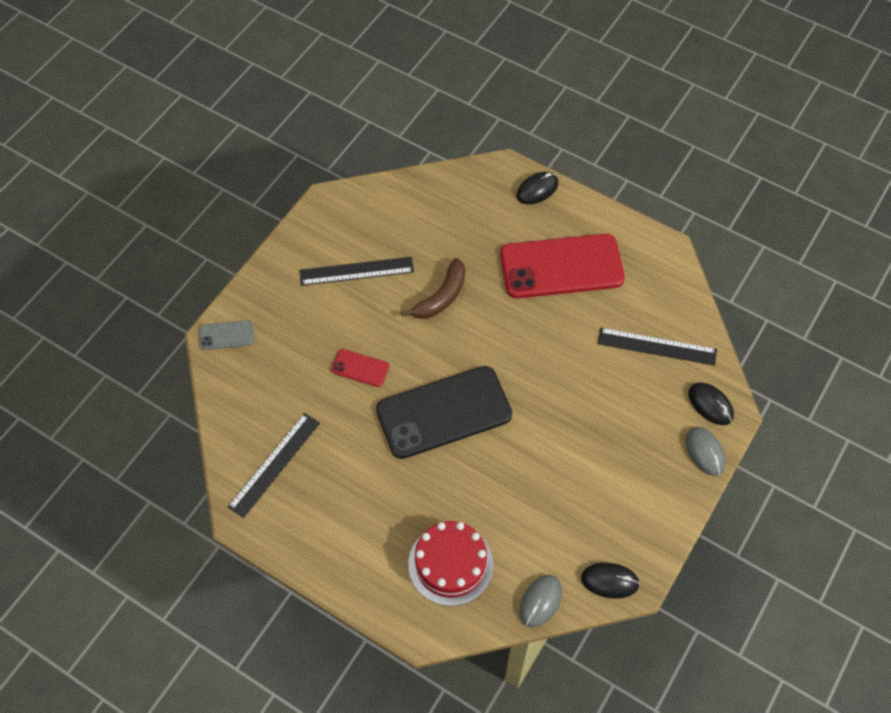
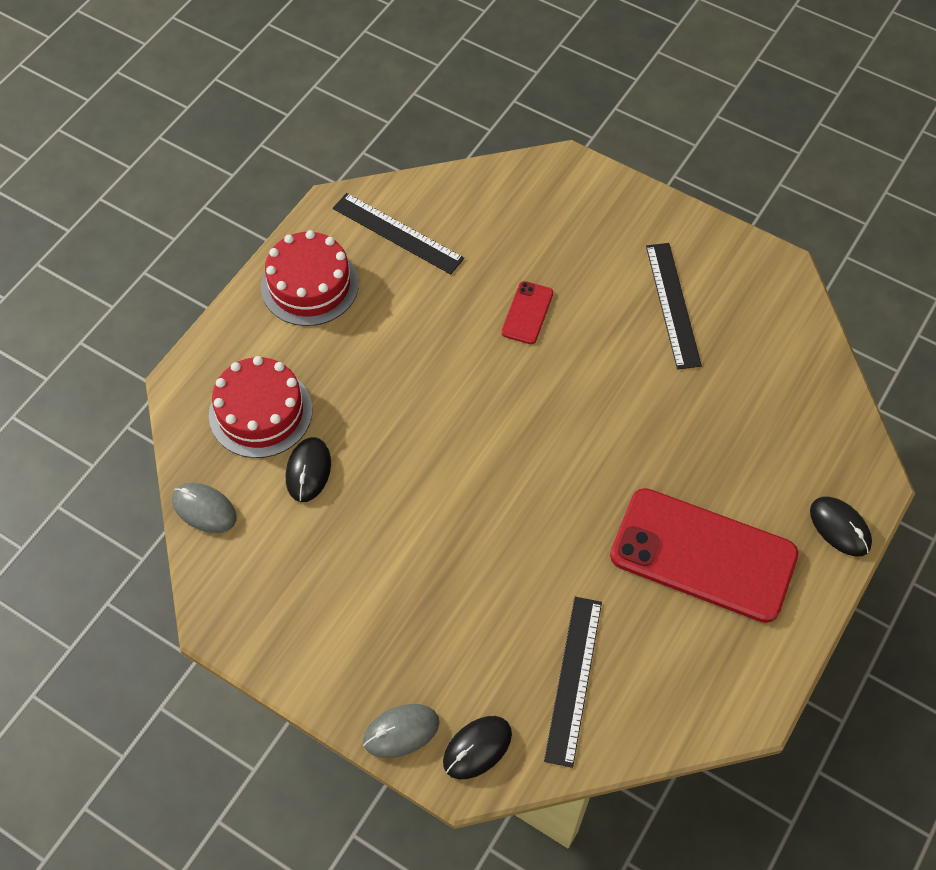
camera: 90 degrees right, 0 degrees up
(226, 335) = (569, 177): grey phone -> none
(324, 533) = (309, 285): none -> red cake
(441, 297) = (639, 402): brown banana -> none
(444, 412) = (465, 405): black phone -> none
(561, 266) = (703, 555): red phone -> red phone turned 60 degrees counterclockwise
(610, 581) = (222, 591): black mouse -> black mouse (308, 471)

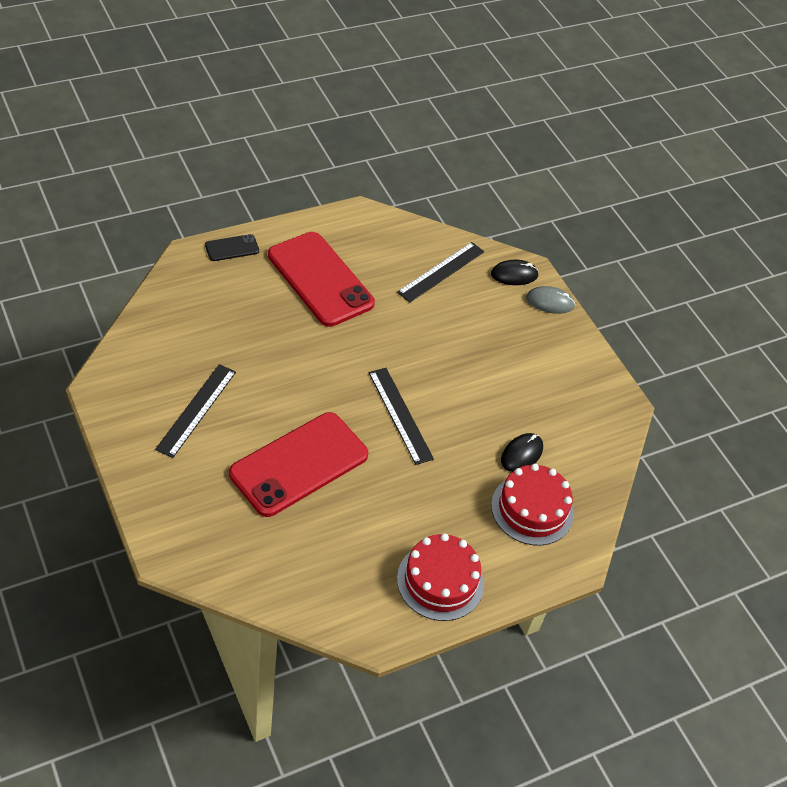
camera: 155 degrees left, 10 degrees down
(204, 509) = (603, 471): grey mouse -> none
(398, 233) = (343, 582): black ruler -> black ruler (400, 415)
(527, 313) = (299, 464): red phone -> red phone, size x2.29
(840, 527) = (232, 248): black mouse -> black phone

